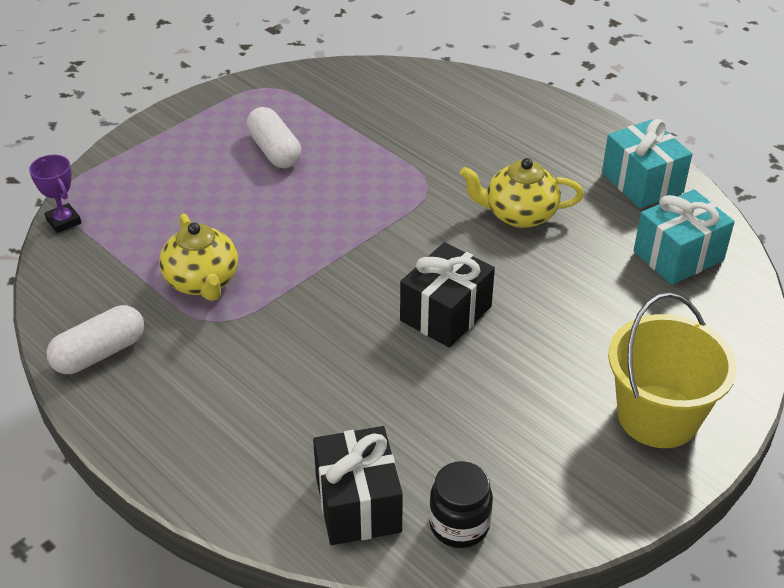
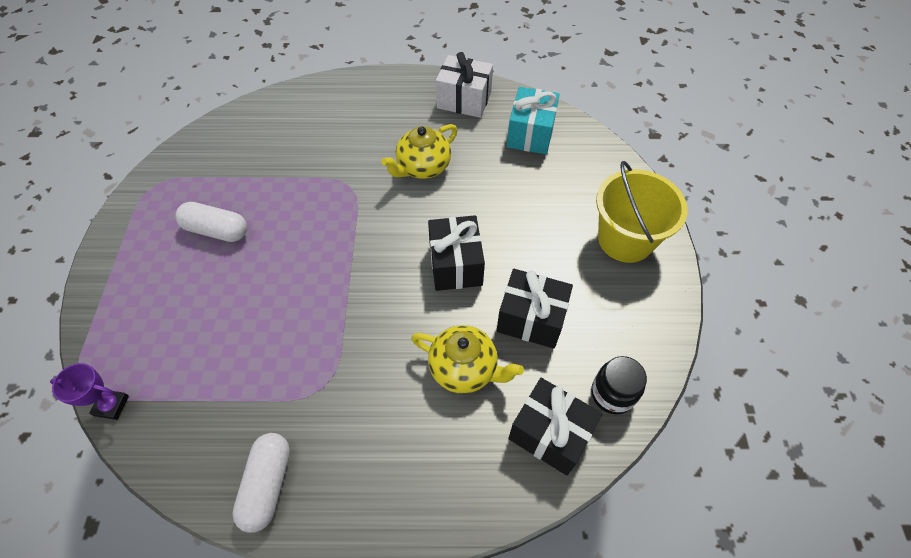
camera: 45 degrees left, 15 degrees up
(202, 282) = (279, 367): yellow teapot -> yellow teapot (464, 368)
(461, 407) = (531, 319): none -> black gift
(642, 182) = (464, 100): turquoise gift -> white gift

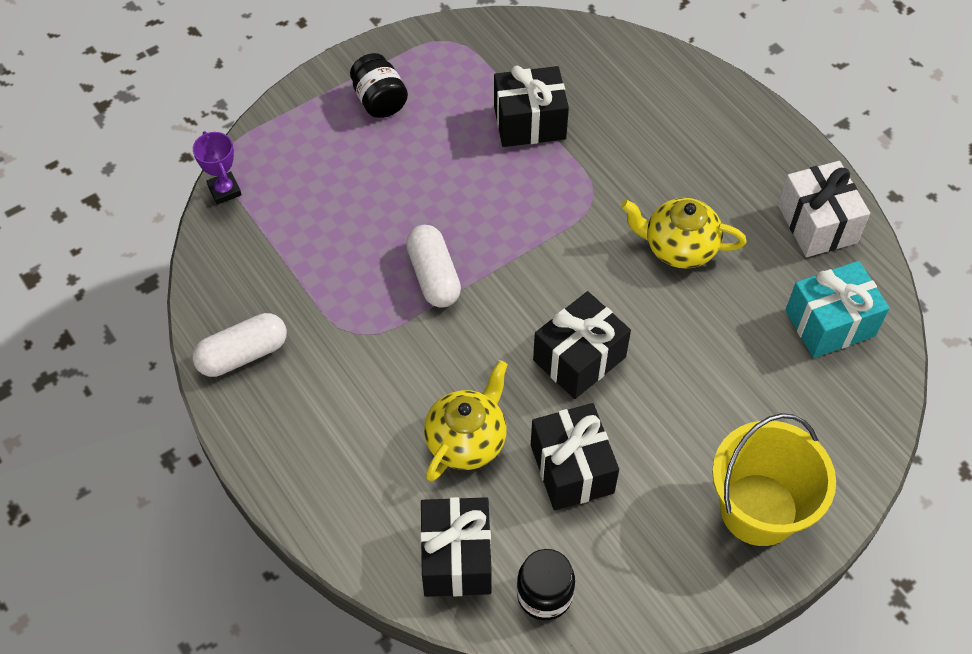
camera: 55 degrees right, 0 degrees up
(152, 253) = (379, 101): none -> black jar
(216, 230) = (444, 129): white capsule -> white capsule (433, 276)
(262, 183) = (529, 122): none -> black gift
(464, 368) = (467, 440): yellow teapot -> yellow teapot turned 135 degrees counterclockwise

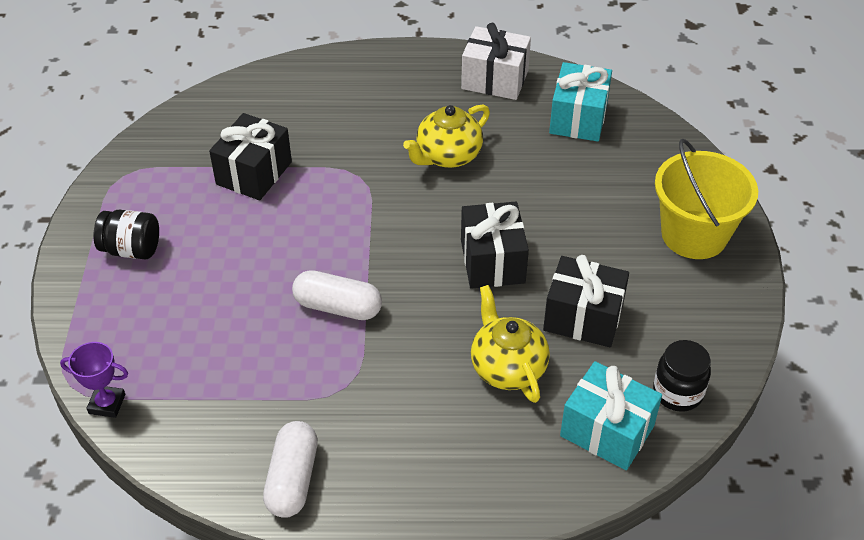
camera: 55 degrees left, 10 degrees down
(456, 558) = (607, 431): black gift -> turquoise gift

